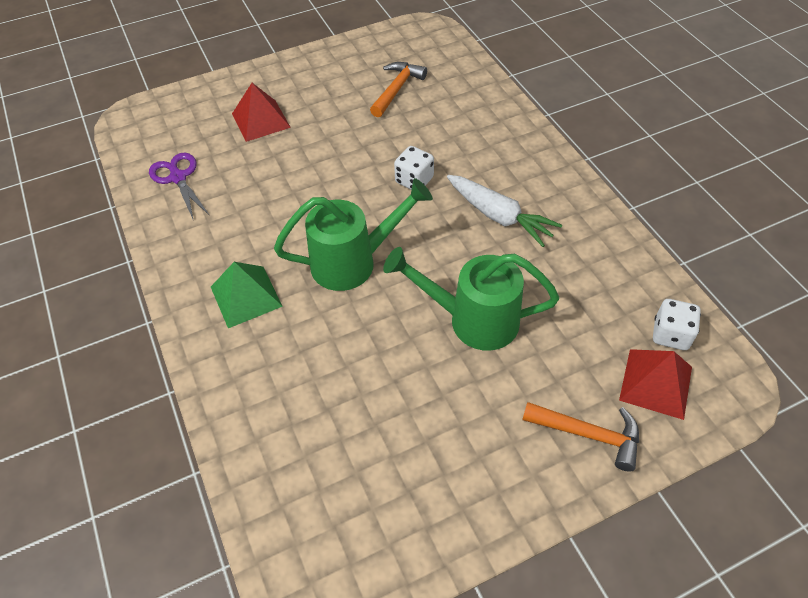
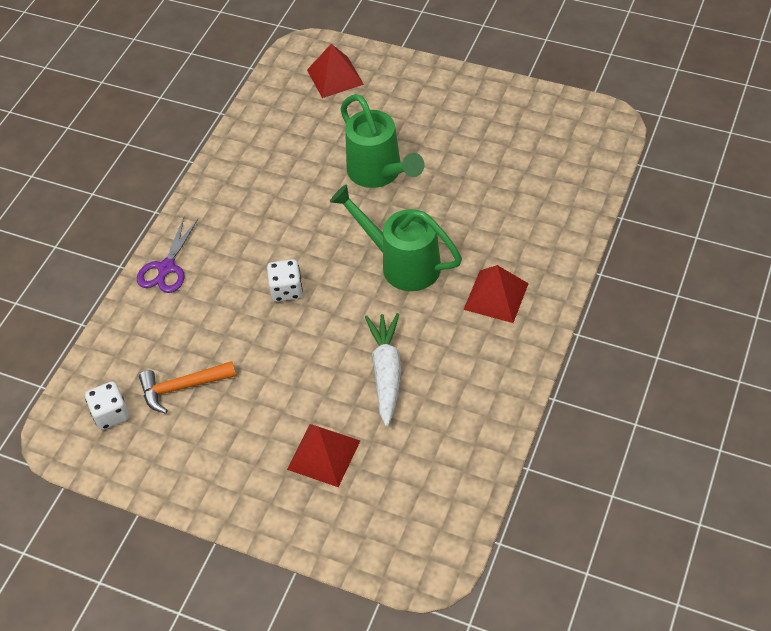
camera: 130 degrees left, 0 degrees up
(178, 177) = (449, 448): purple scissors -> purple scissors (166, 268)
(246, 296) = (496, 296): green pyramid -> red pyramid
(499, 216) = (273, 218): white carrot -> white carrot (386, 372)
(588, 434) = (400, 83): orange hammer -> none
(670, 335) = (291, 88): white dice -> white dice (111, 414)

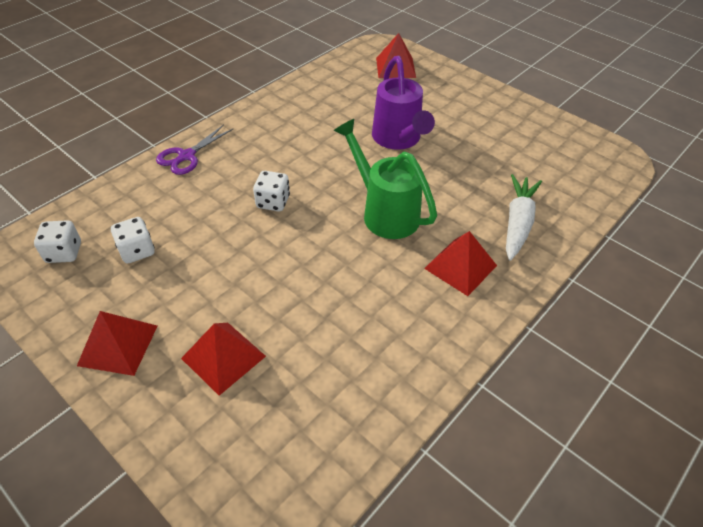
camera: 15 degrees right, 5 degrees down
(182, 387) = (137, 251): orange hammer -> white dice
(223, 479) = (118, 345): none -> red pyramid
(379, 173) = (398, 139): green watering can -> purple watering can
(386, 372) = (324, 300): white carrot -> white carrot (518, 223)

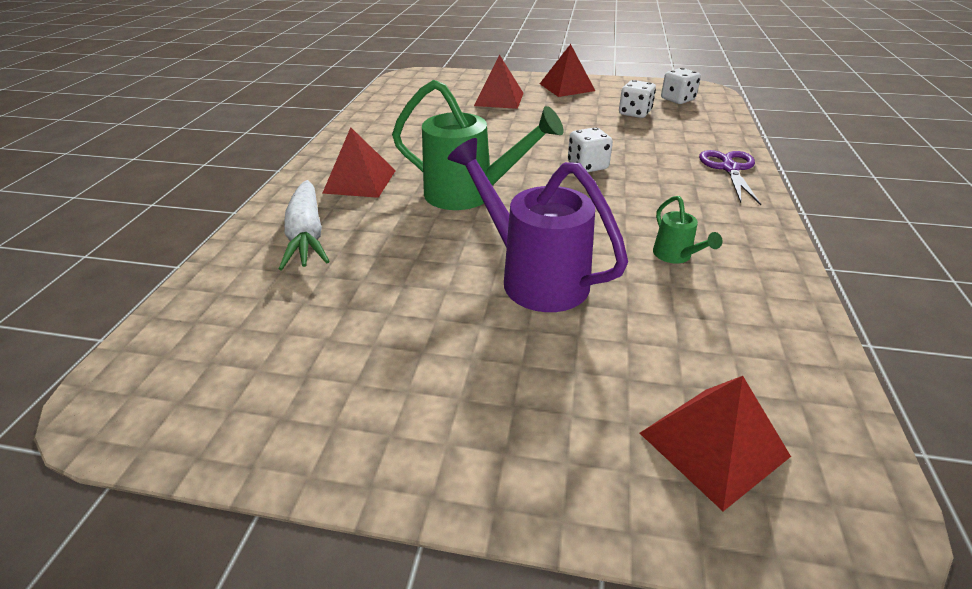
camera: 150 degrees right, 10 degrees down
(315, 121) = (675, 256): none -> green watering can

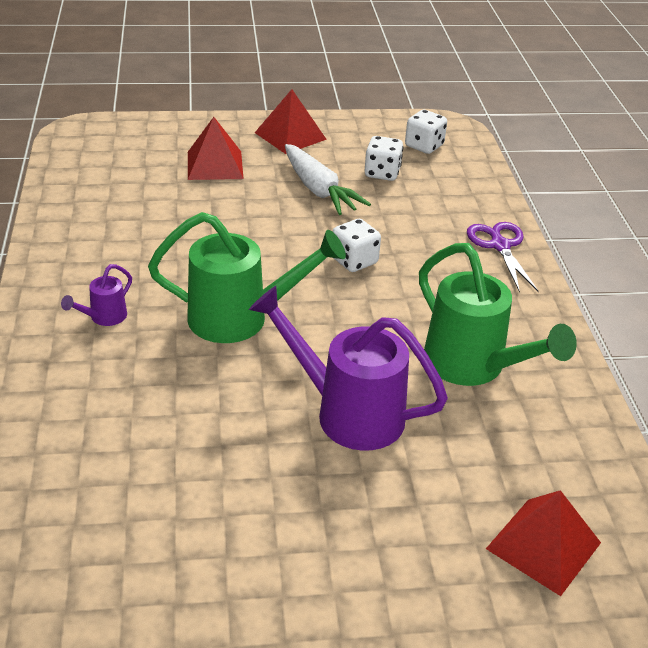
camera: 20 degrees left, 0 degrees up
(307, 235) = (83, 401): white carrot -> white carrot (318, 190)
(360, 181) = (104, 317): red pyramid -> purple watering can
(675, 256) = (472, 366): green watering can -> green watering can, size x2.18

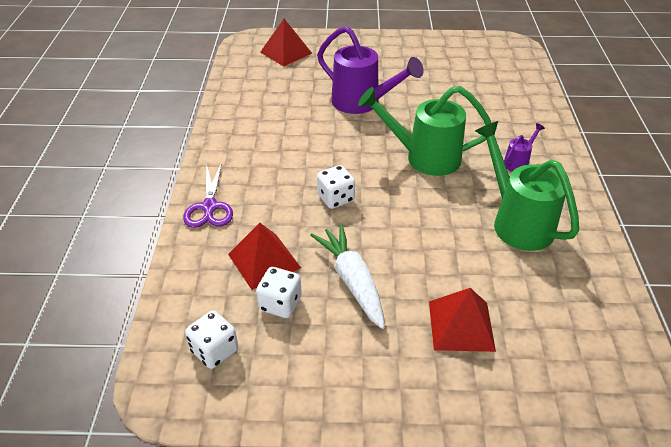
camera: 170 degrees left, 5 degrees up
(290, 136) = (373, 379): red pyramid -> red pyramid (264, 261)
(472, 366) = (280, 122): green watering can -> green watering can (517, 222)

